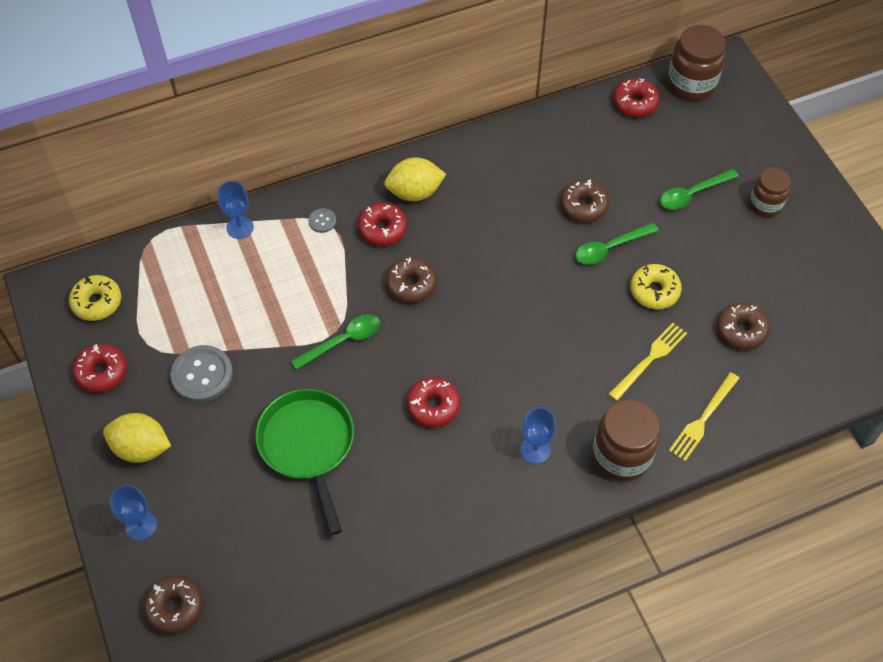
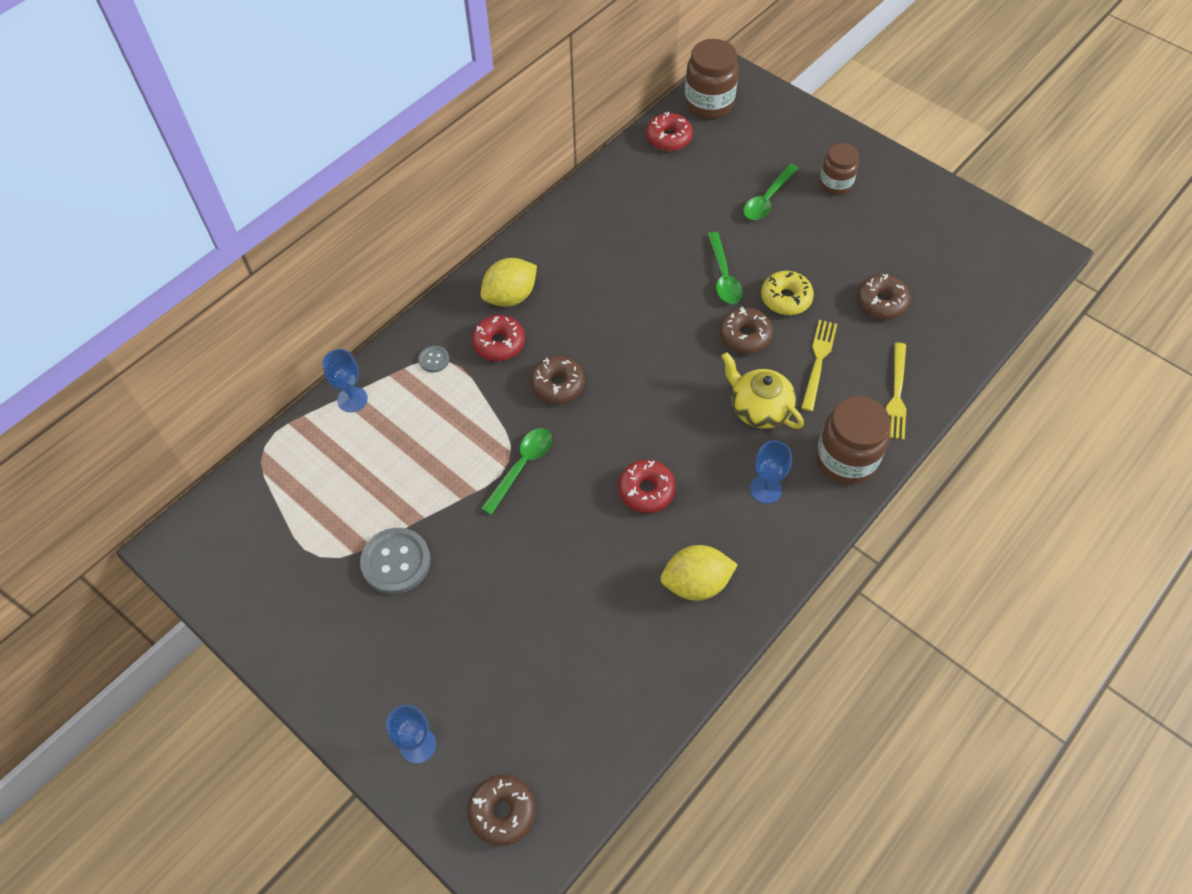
camera: 25 degrees left, 0 degrees up
(97, 302) = (240, 537): yellow donut -> none
(102, 372) = (286, 606): red donut -> none
(141, 448) = (373, 665): yellow lemon -> yellow lemon (696, 583)
(308, 445) = (546, 583): green pan -> none
(571, 378) = (759, 408): none -> yellow teapot
(583, 206) = (677, 247): brown donut -> brown donut (745, 336)
(610, 248) = (723, 276): green spoon -> green spoon turned 45 degrees counterclockwise

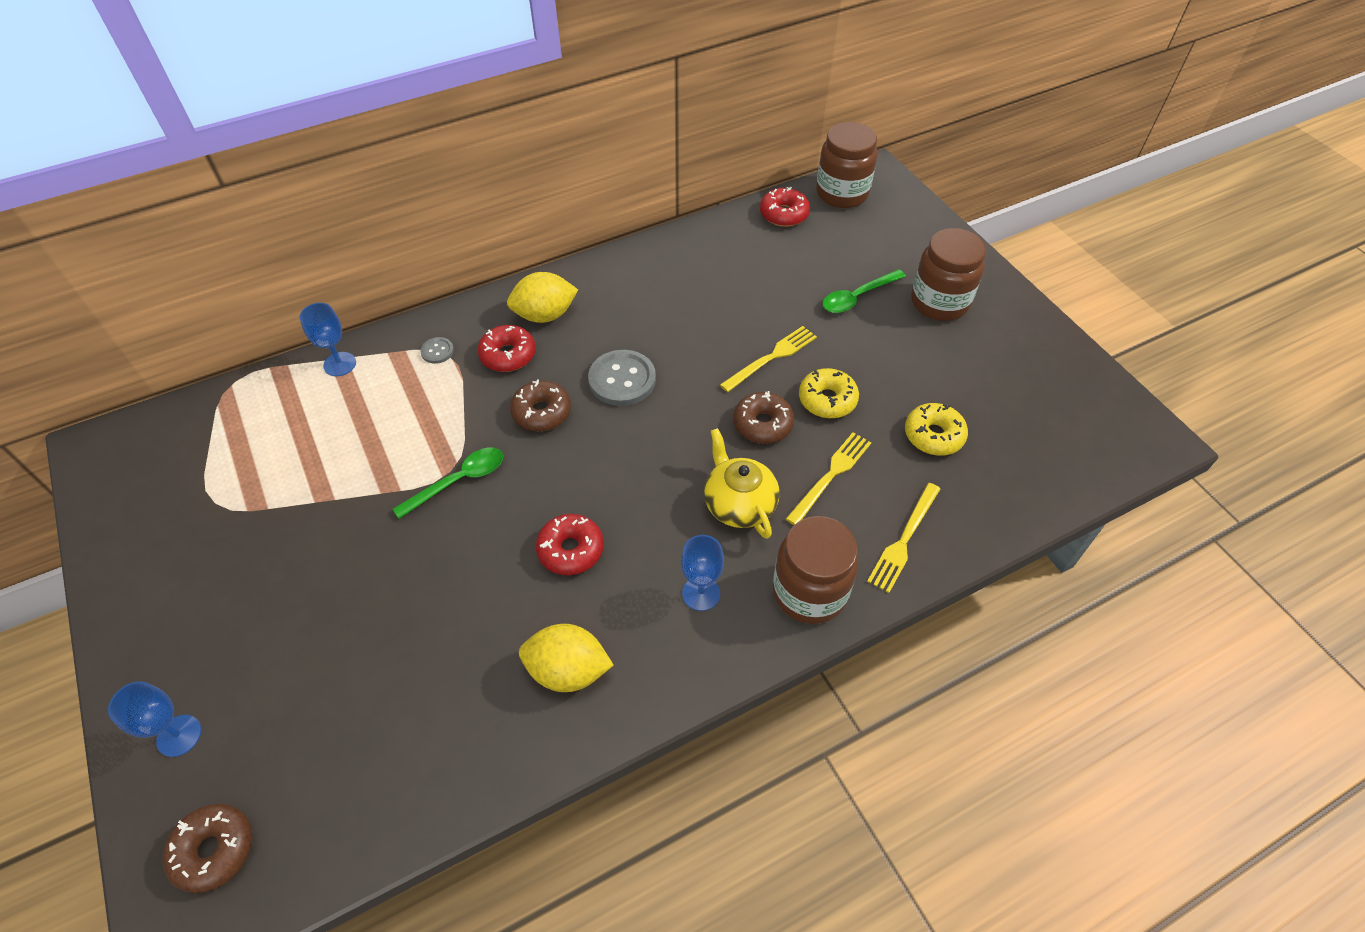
camera: 20 degrees right, 5 degrees down
(396, 562) = (280, 534): grey button -> grey button (622, 380)
(723, 276) = (771, 358): green spoon -> yellow fork
(835, 184) = (939, 302): brown jar -> brown jar, size x1.56
(881, 302) = (933, 435): brown donut -> yellow donut

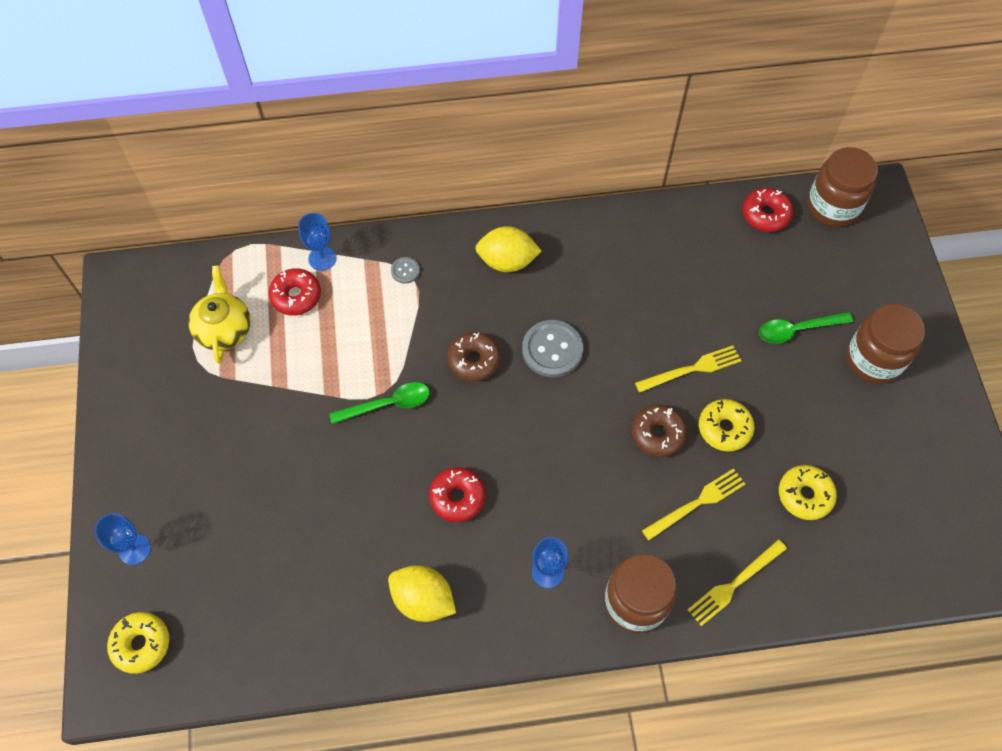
camera: 20 degrees right, 10 degrees up
(214, 850) = (141, 644): brown donut -> yellow donut
(508, 355) = (463, 293): red donut -> red donut (296, 296)
(739, 504) = (608, 503): yellow teapot -> yellow teapot (224, 329)

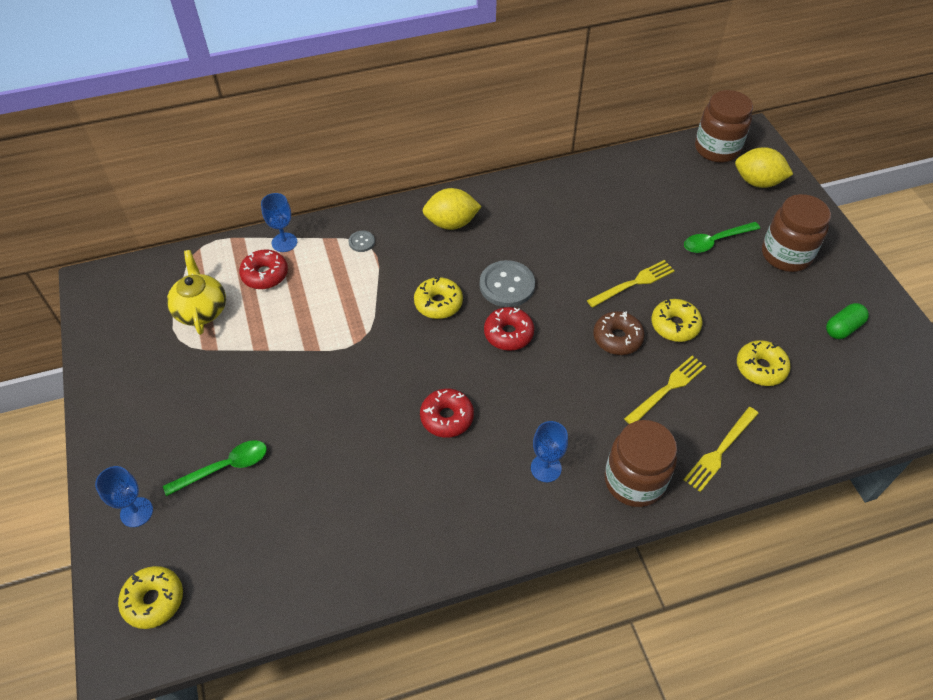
camera: 10 degrees left, 10 degrees down
(387, 404) = (366, 349): green spoon -> green spoon (224, 467)
(423, 599) = (432, 511): yellow lemon -> yellow lemon (757, 182)
(474, 360) = (438, 303): brown donut -> yellow donut
(765, 214) = (663, 161): red donut -> red donut (508, 334)
(910, 462) = (842, 328): none -> green capsule

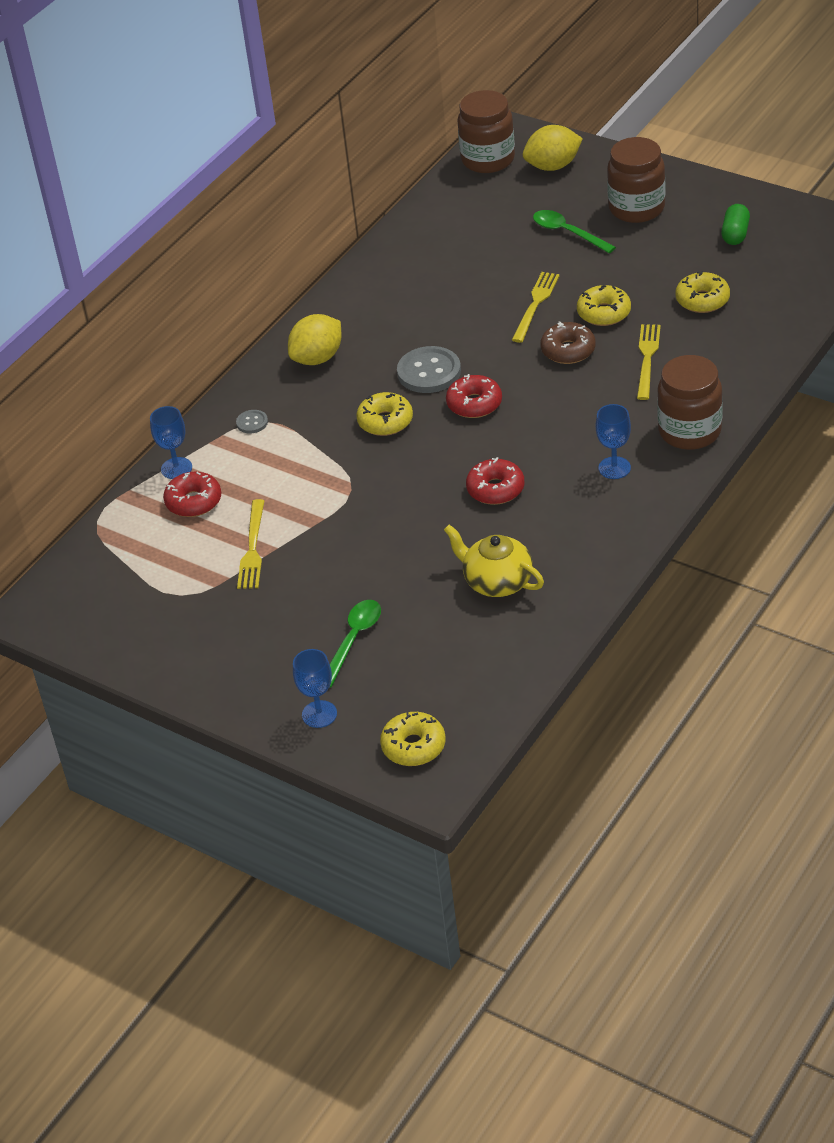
camera: 35 degrees left, 10 degrees down
(201, 310) = (170, 563): yellow teapot -> yellow teapot (497, 582)
(715, 241) = (568, 233): green spoon -> green spoon turned 105 degrees clockwise
(720, 450) = (731, 372): yellow fork -> yellow fork (252, 548)

